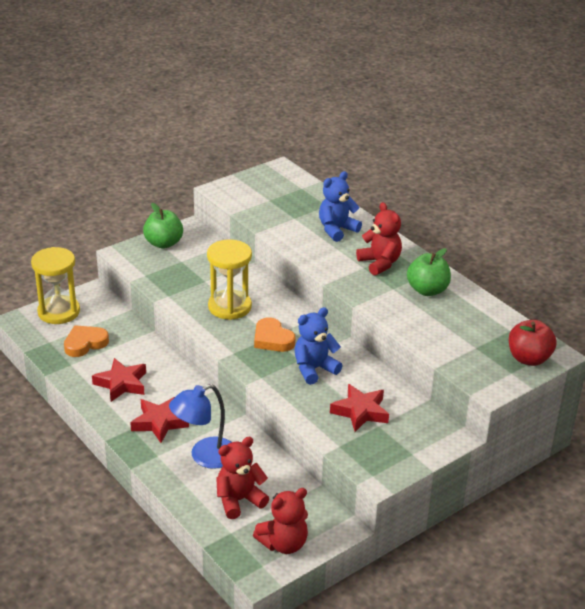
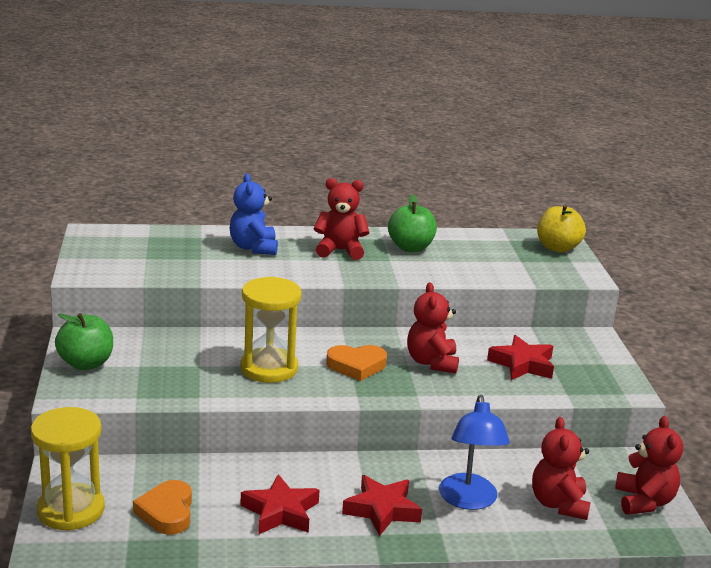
camera: 60 degrees left, 10 degrees down
(314, 369) = (432, 362): blue teddy bear -> red teddy bear
(528, 358) = (557, 248): red apple -> yellow apple

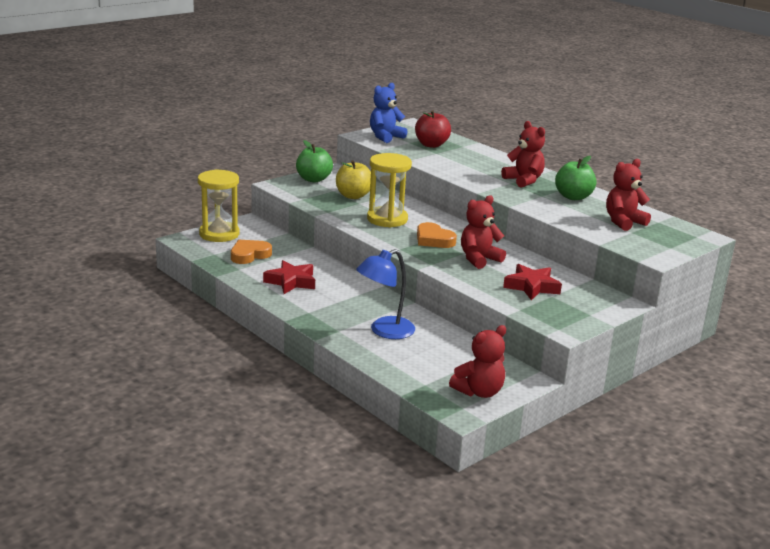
camera: 55 degrees right, 0 degrees up
(172, 250) = (431, 145): none -> red apple
(253, 248) = (477, 160): blue teddy bear -> blue teddy bear (385, 137)
(382, 510) = (334, 308): red star -> none
(557, 248) = (682, 239): yellow apple -> yellow apple (353, 196)
(558, 504) = (426, 361): red teddy bear -> red teddy bear (623, 222)

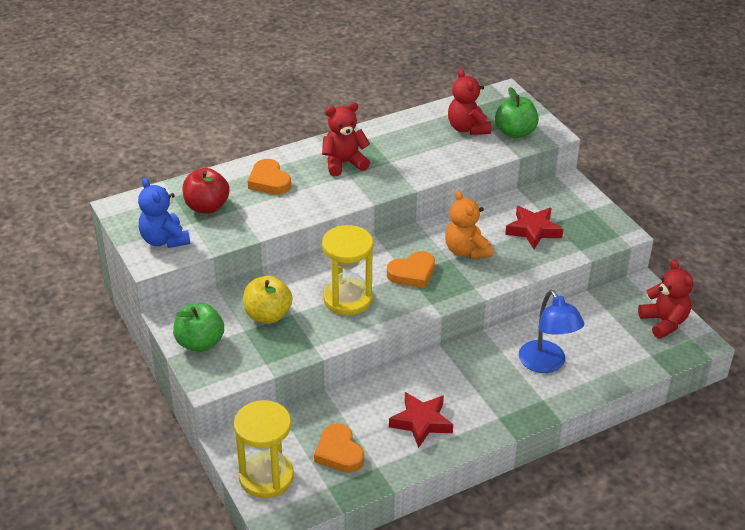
camera: 75 degrees left, 15 degrees up
(478, 159) = (269, 181): none -> orange heart
(479, 259) = (466, 251): red teddy bear -> orange teddy bear
(573, 197) = (397, 142): green apple -> green apple (515, 133)

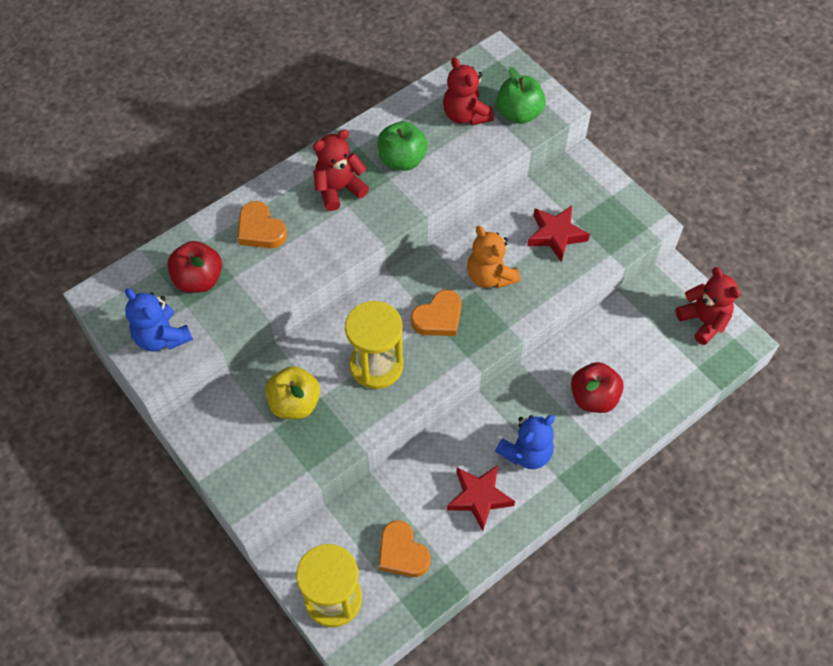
camera: 10 degrees left, 20 degrees up
(200, 343) = (229, 455): green apple -> green apple (402, 160)
(473, 395) = (526, 452): none -> blue teddy bear
(546, 364) = (593, 397): blue lamp -> red apple

